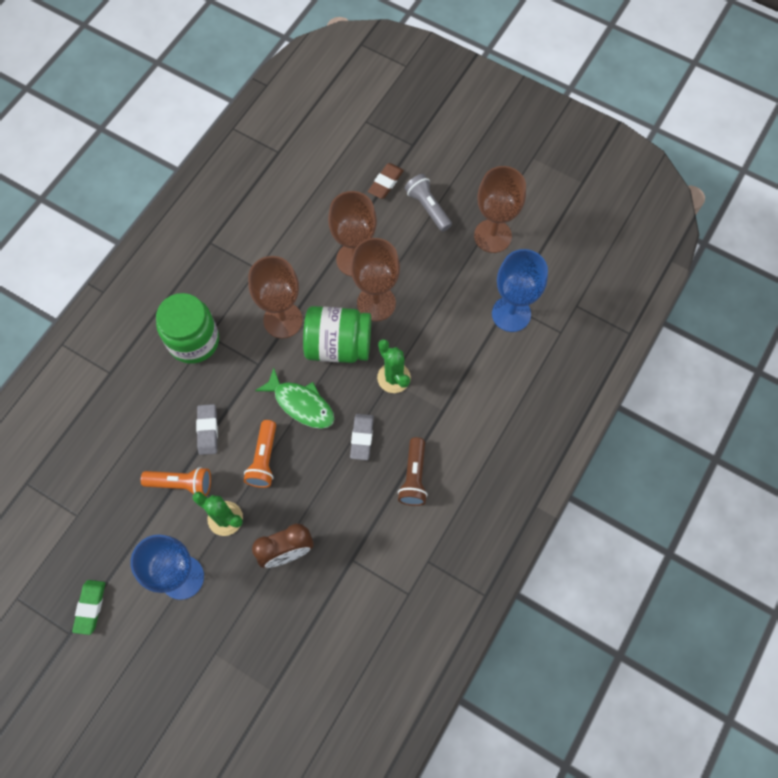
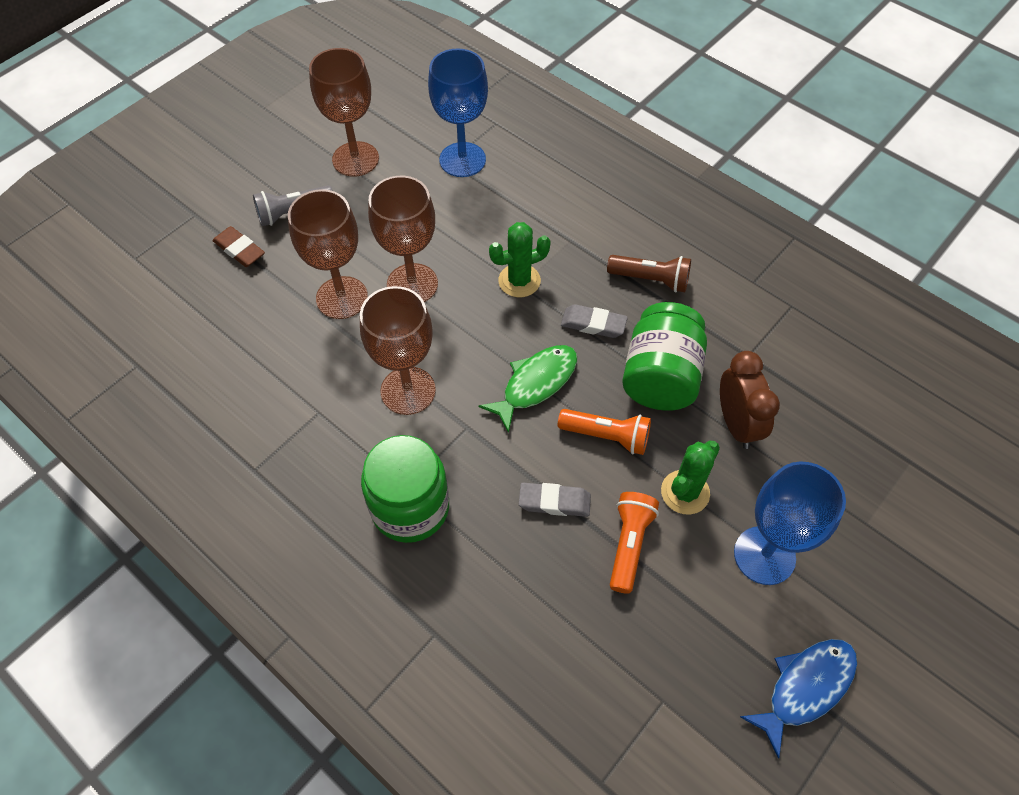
camera: 80 degrees left, 10 degrees down
(90, 607) = (805, 688): green eraser -> blue fish
(338, 345) = (461, 332): green jar -> green jar (660, 376)

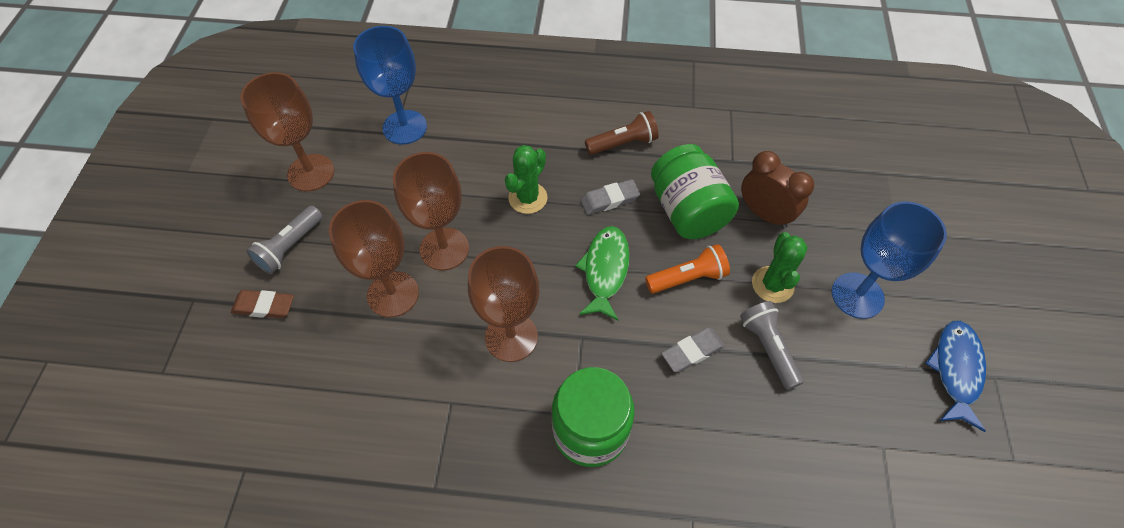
camera: 35 degrees left, 0 degrees up
(629, 544) = (768, 348): orange flashlight -> grey flashlight

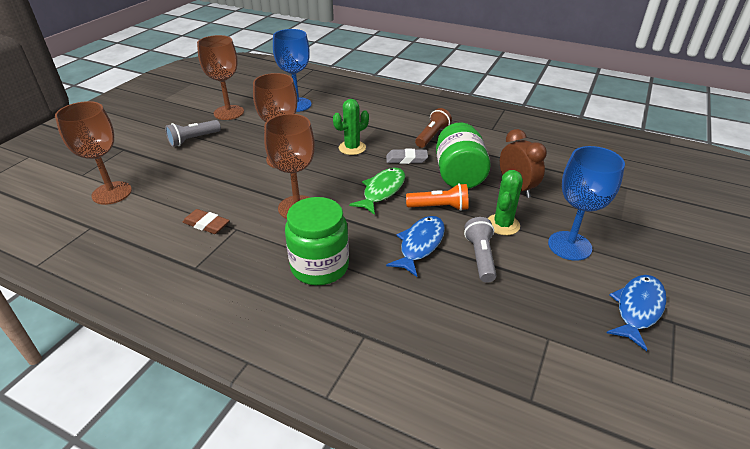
camera: 20 degrees right, 20 degrees down
(264, 306) = (159, 160): brown eraser -> brown eraser (206, 224)
(393, 294) = (237, 172): brown goblet -> brown goblet (112, 193)
(623, 143) = (432, 136): brown flashlight -> brown flashlight turned 60 degrees counterclockwise
(692, 352) = (420, 245): grey eraser -> blue fish

